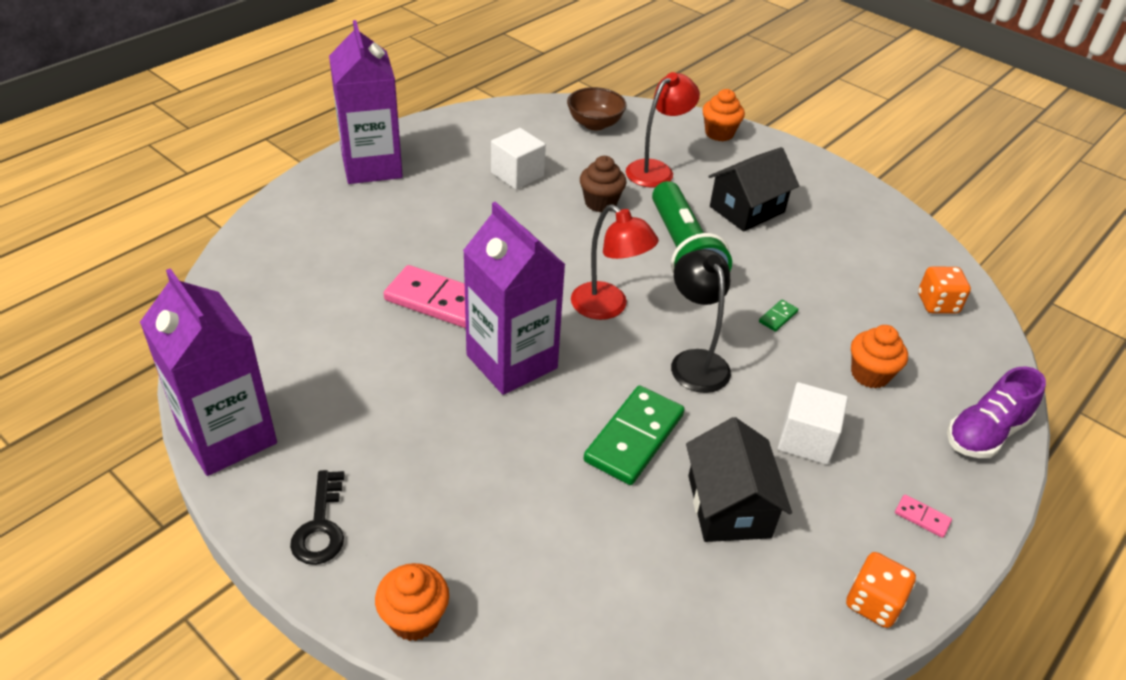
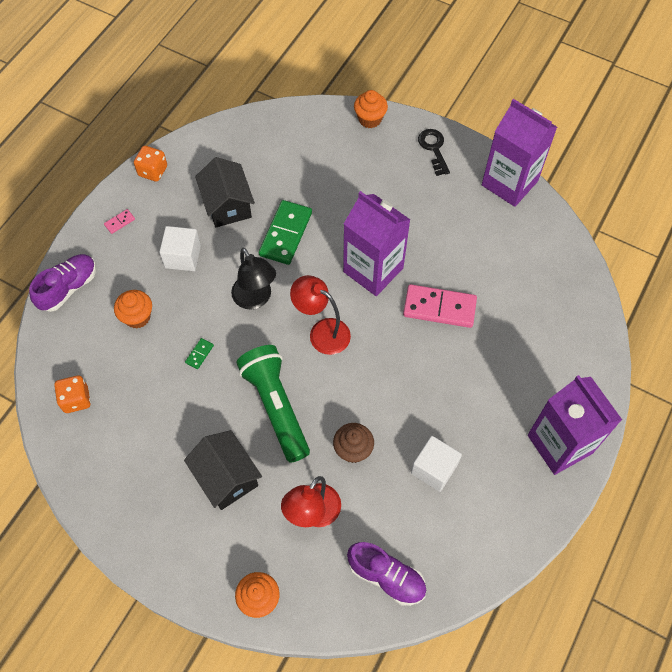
camera: 170 degrees right, 20 degrees up
(595, 124) = (386, 577): brown bowl -> purple shoe
(747, 209) = (226, 477): black house -> black house turned 75 degrees counterclockwise
(922, 517) = (119, 222): pink domino -> pink domino turned 60 degrees counterclockwise

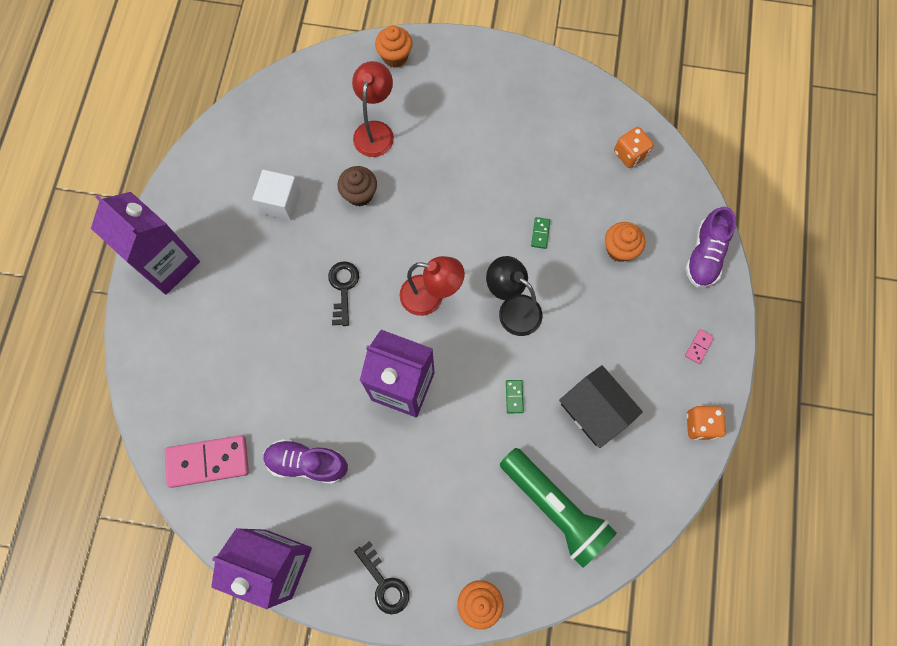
camera: 160 degrees right, 10 degrees up
(183, 257) = (610, 330): white cube -> none
(226, 477) = (463, 135): black house -> none
(276, 406) = (445, 209): green flashlight -> green flashlight (555, 508)
(285, 234) = (514, 397): green domino -> green domino, size x0.43
(386, 577) = (297, 104): purple shoe -> purple shoe (307, 463)
(398, 365) = (343, 288): none -> black key
(439, 307) = (318, 366): pink domino -> pink domino (208, 462)

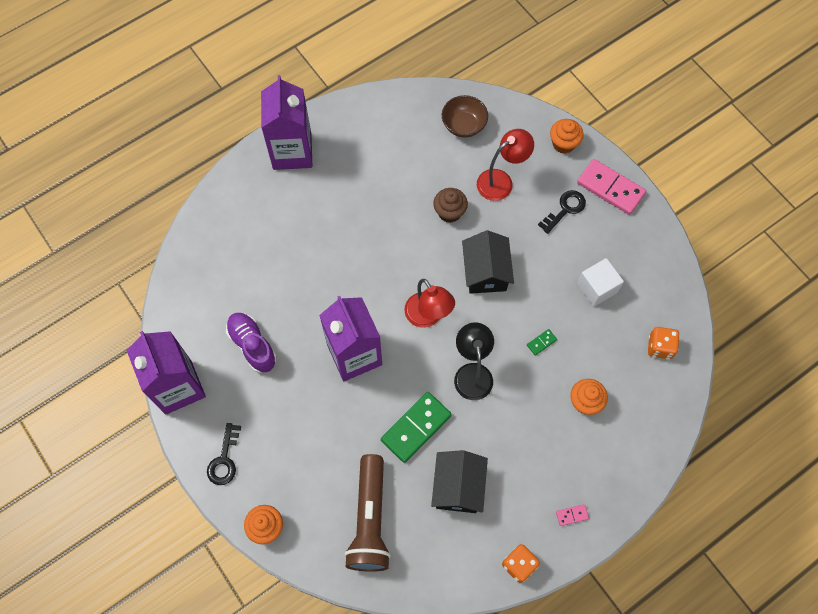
camera: 45 degrees right, 5 degrees down
(208, 462) = (199, 290): pink domino -> pink domino (610, 188)
(280, 202) = (396, 174): white cube -> white cube (597, 288)
(297, 111) = (463, 125): none -> brown bowl
(343, 288) = (379, 261): black key -> black key (565, 209)
(439, 217) = (485, 272): none -> black house
(514, 397) = (416, 428): green domino -> green domino, size x2.34
(555, 508) = (370, 520): green flashlight -> brown flashlight
(704, 255) = (641, 461): purple shoe -> none

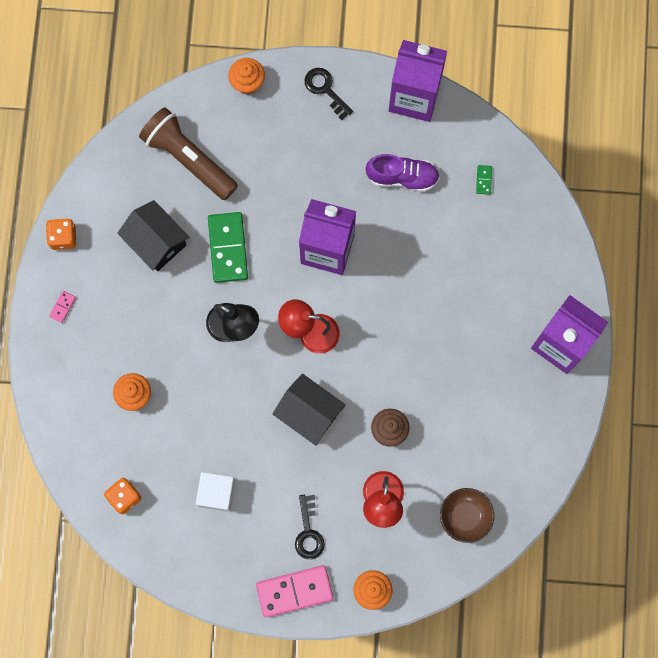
camera: 130 degrees right, 10 degrees up
(541, 342) = (211, 404): green domino -> green domino (483, 180)

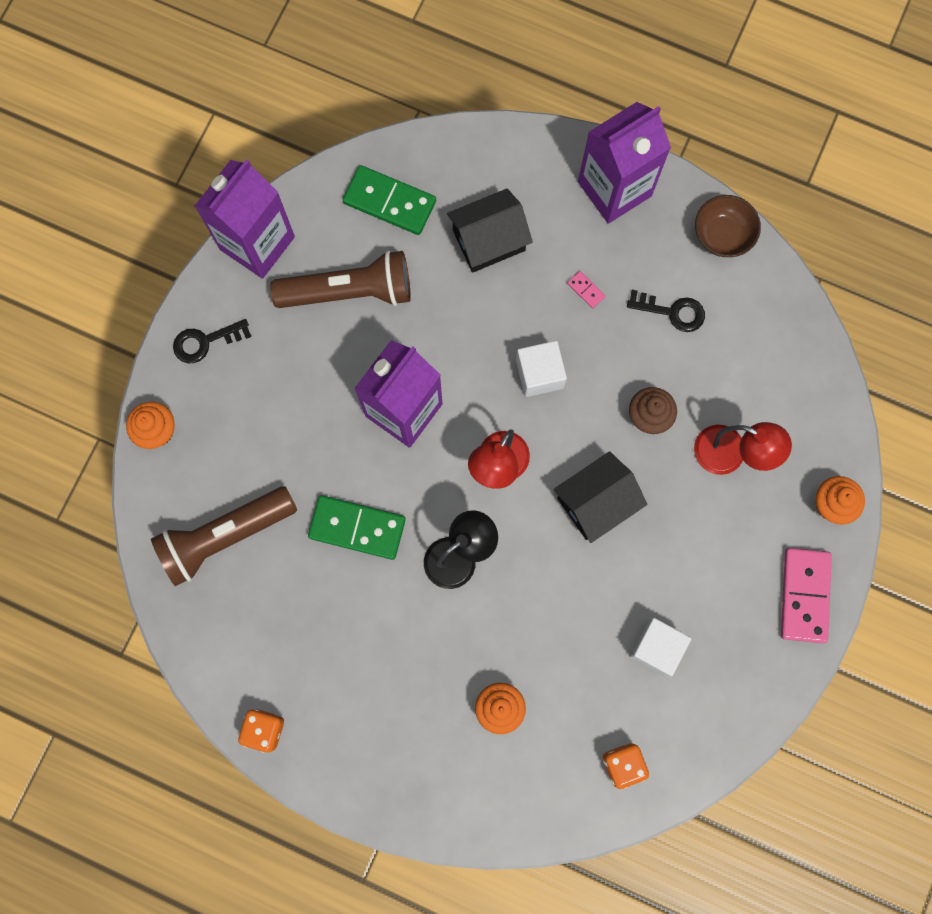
camera: 70 degrees left, 0 degrees up
(62, 307) = (354, 761): pink domino -> pink domino (586, 290)
(156, 242) = (315, 613): black house -> black house (489, 240)
(308, 532) = (739, 554): black key -> black key (672, 311)
(391, 338) = (539, 374): none -> white cube
(402, 177) = (349, 291): purple shoe -> brown flashlight
(465, 516) = (779, 367): brown bowl -> brown bowl (722, 235)
(483, 180) = (389, 202): green domino -> green domino, size x2.34

